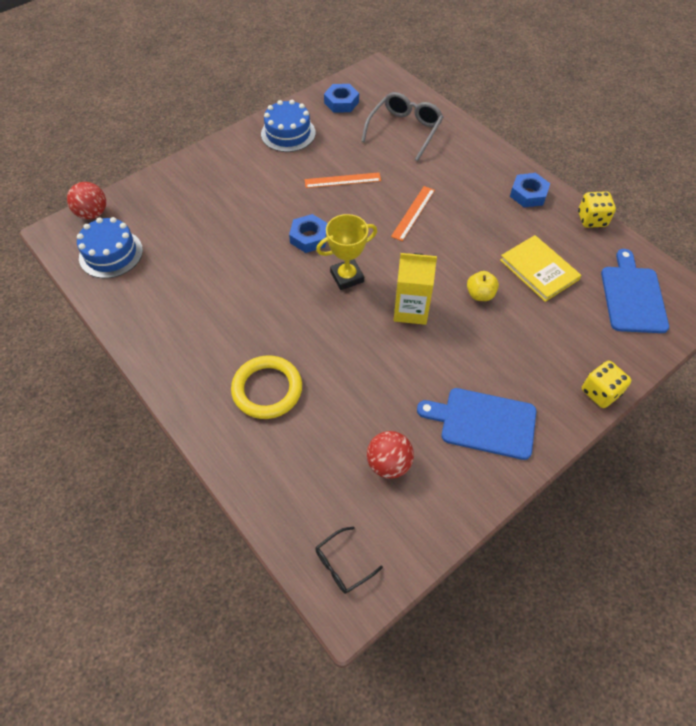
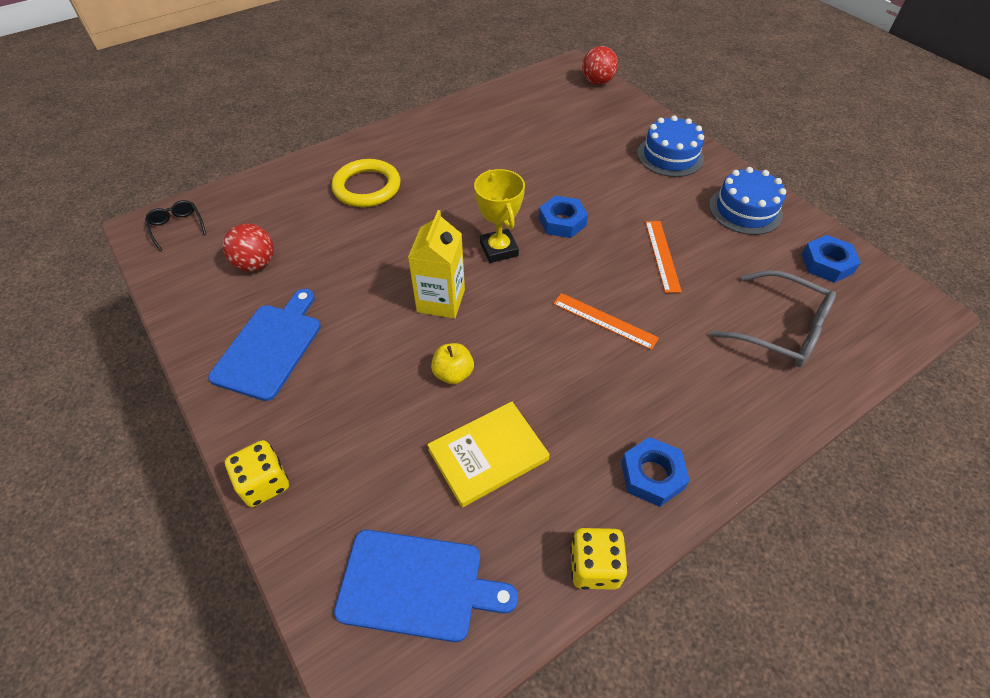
camera: 95 degrees right, 5 degrees down
(111, 254) = (545, 95): blue cake -> blue cake (670, 156)

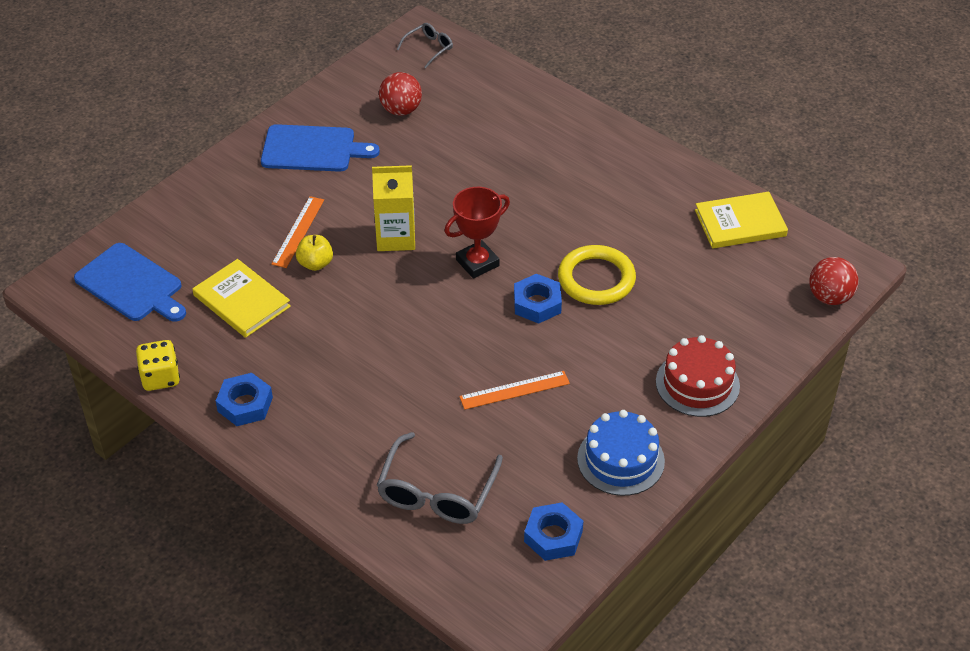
camera: 75 degrees right, 5 degrees down
(177, 227) = (428, 48): black glasses -> grey glasses
(264, 483) = (191, 187): yellow dice -> none
(367, 187) = (532, 148): yellow ring -> yellow ring (596, 279)
(416, 585) = (131, 284): blue cutting board -> blue cutting board turned 45 degrees counterclockwise
(499, 249) = (477, 263): yellow trophy -> red trophy
(509, 101) = (740, 223): none -> yellow book
(604, 320) = (407, 354): orange ruler -> orange ruler (298, 231)
(670, 156) = (697, 384): blue cake -> red cake

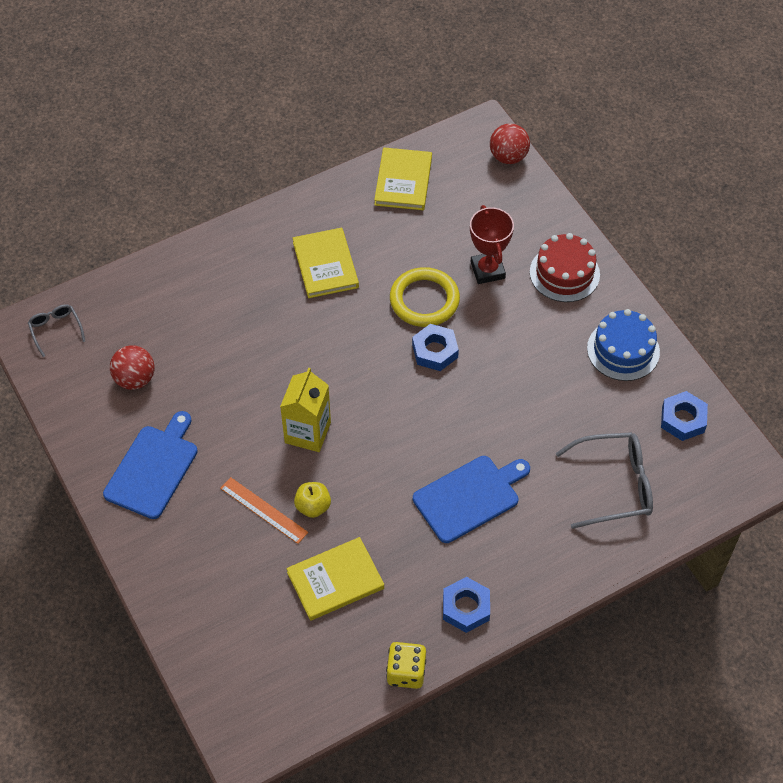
camera: 70 degrees left, 10 degrees up
(131, 284) = (271, 674): blue cutting board -> blue cutting board (469, 497)
(437, 491) = (613, 485): grey glasses -> grey glasses turned 45 degrees counterclockwise
(477, 263) = (368, 379): red trophy -> red trophy (487, 270)
(514, 390) = (525, 398): orange ruler -> none
(598, 195) = (325, 265): none -> yellow book

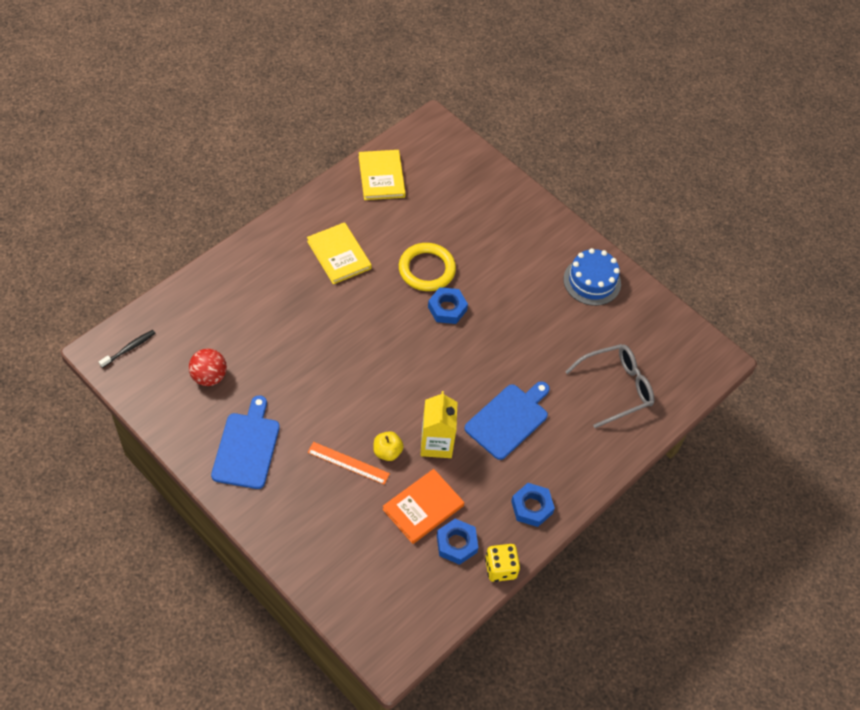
camera: 20 degrees left, 0 degrees up
(56, 330) = (129, 348): grey glasses -> black toothbrush
(307, 432) = (365, 393): yellow carton -> yellow carton (436, 443)
(335, 580) = (423, 507): yellow book -> orange book
(487, 270) = (469, 237): red trophy -> none
(508, 157) = (459, 144): red ball -> none
(564, 273) = (529, 229): red cake -> none
(683, 419) = (652, 327): blue nut -> blue nut (456, 544)

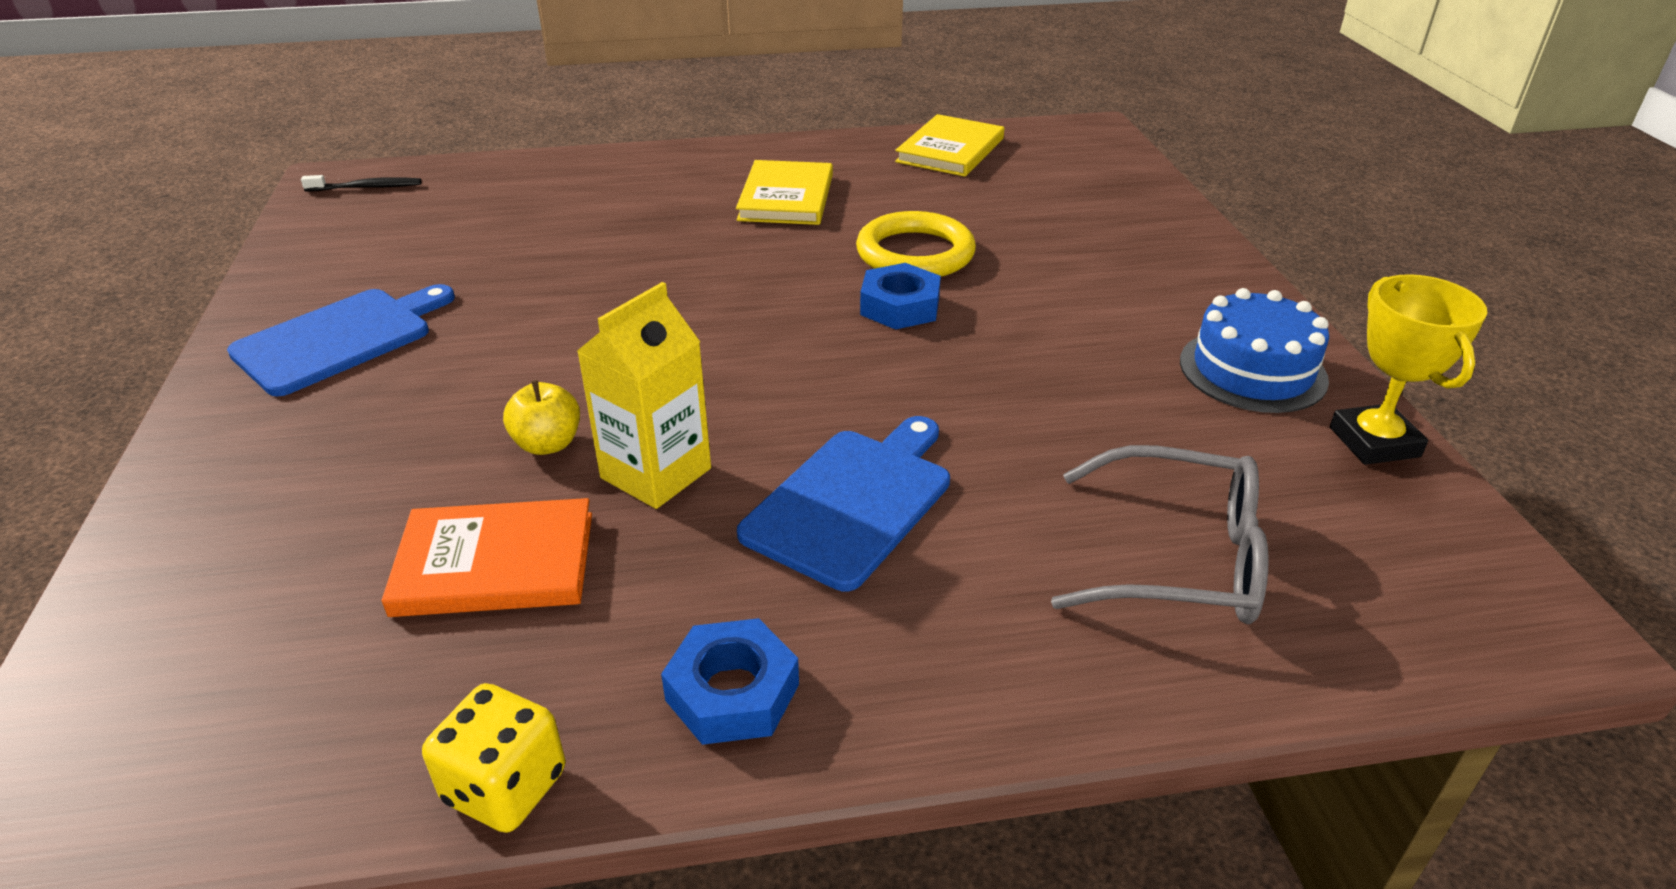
camera: 40 degrees right, 20 degrees down
(209, 376) = (418, 247): red ball -> none
(348, 463) = (459, 428): orange ruler -> none
(456, 544) = (474, 670): blue nut -> none
(508, 419) = (852, 502): blue cutting board -> blue cutting board turned 45 degrees counterclockwise
(646, 301) = (1374, 442): none -> yellow trophy

